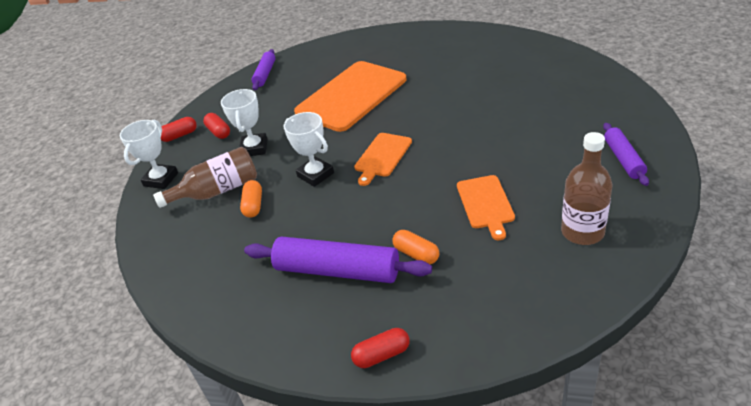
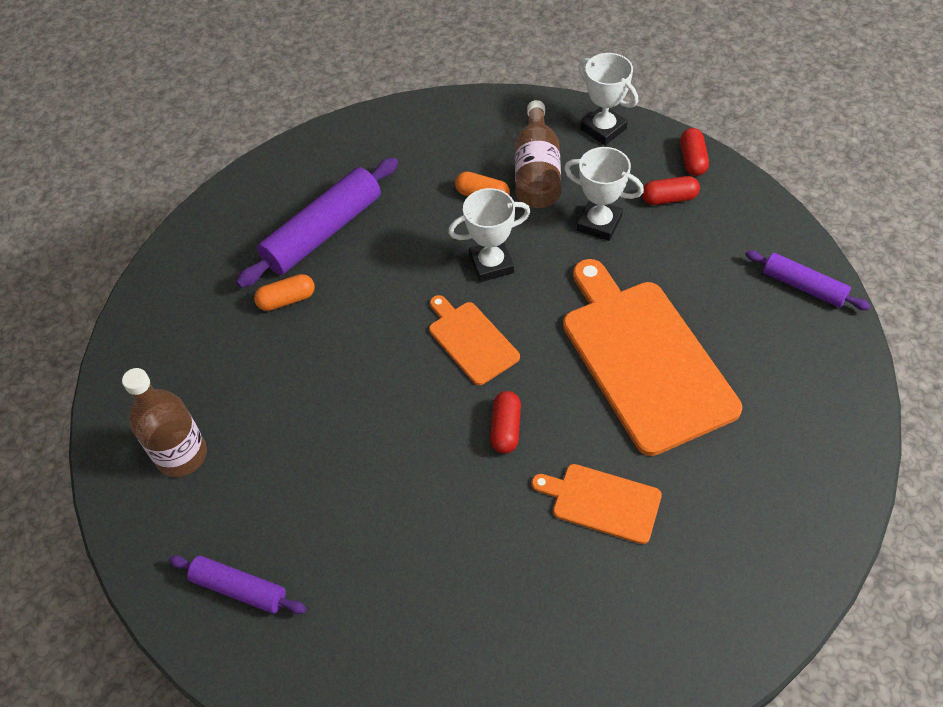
camera: 115 degrees right, 15 degrees up
(382, 355) = (204, 228): red capsule -> red capsule (505, 428)
(486, 204) = (299, 396): orange cutting board -> orange cutting board (602, 502)

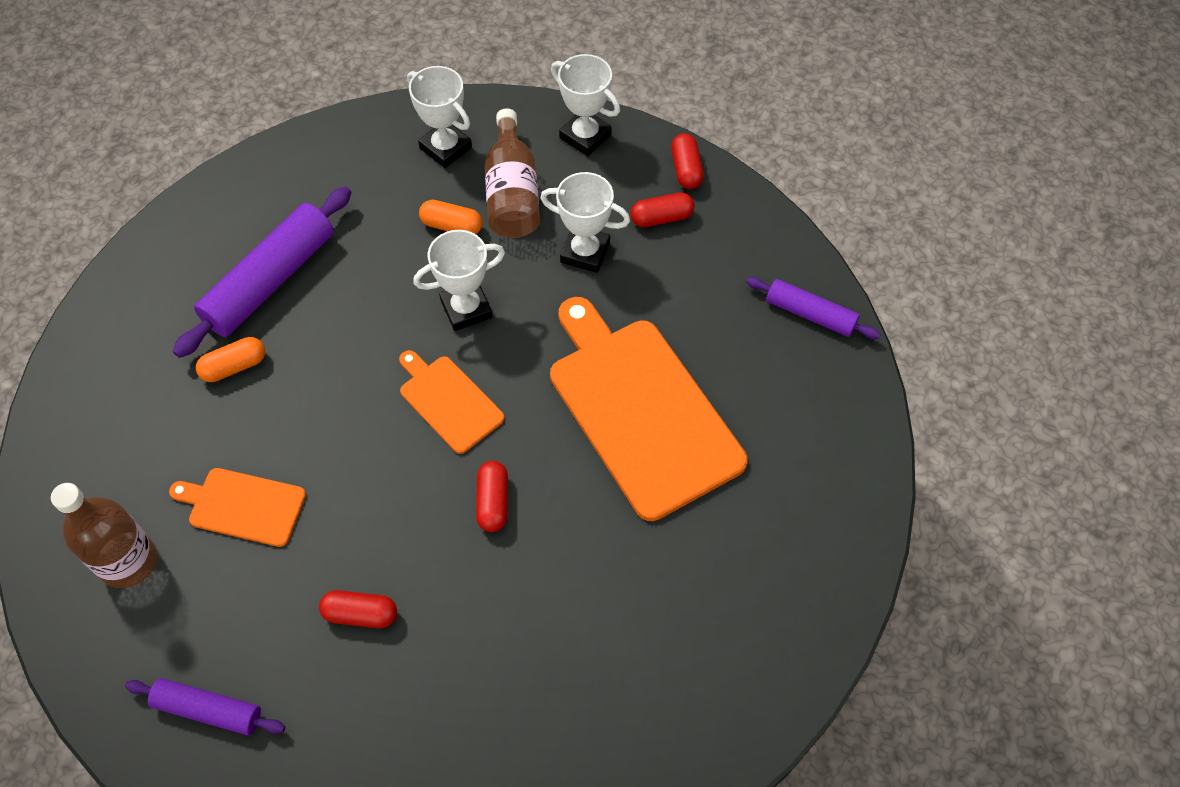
camera: 10 degrees left, 5 degrees up
(381, 516) = (360, 614): none -> red capsule
(481, 133) = (445, 148): none -> white trophy
(602, 502) = (601, 578): orange cutting board -> orange cutting board (243, 506)

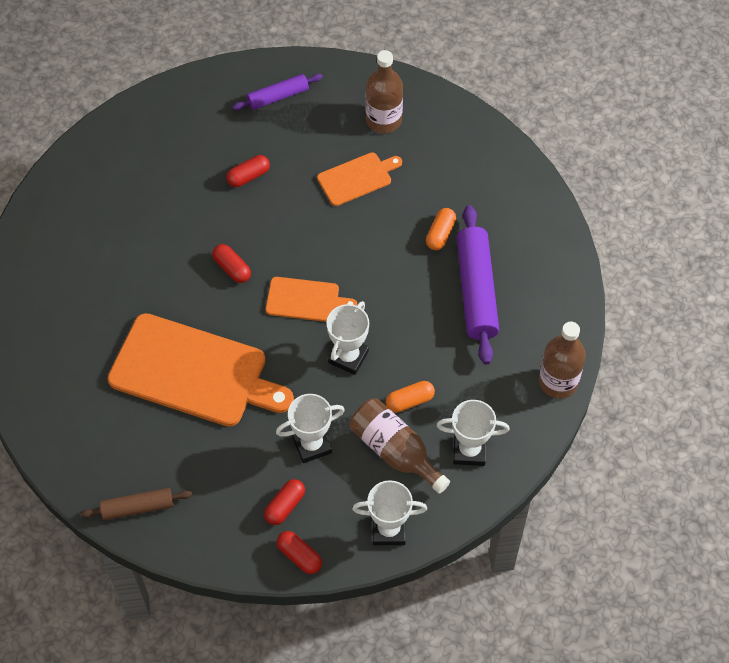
camera: 140 degrees right, 0 degrees up
(301, 147) = (558, 382): none -> brown bottle
(810, 314) = (137, 507): purple rolling pin -> brown rolling pin

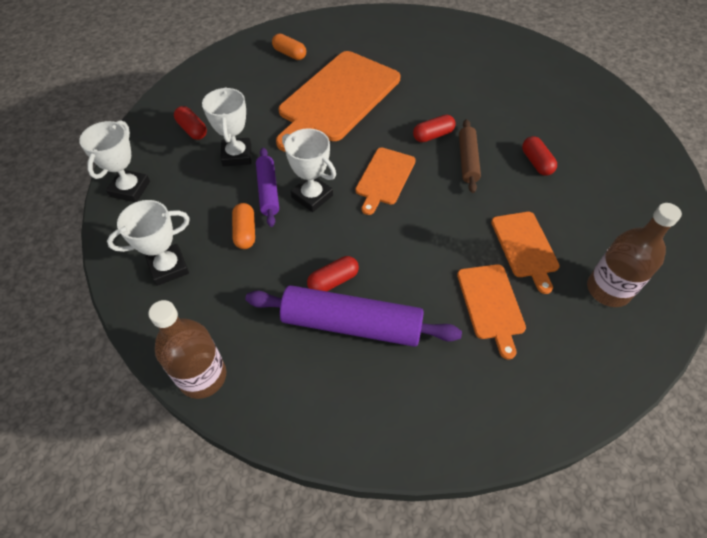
camera: 105 degrees right, 5 degrees down
(137, 507) = (238, 56): brown rolling pin -> brown rolling pin (467, 160)
(278, 97) = (640, 202): purple rolling pin -> purple rolling pin (268, 191)
(299, 556) = (145, 130): red capsule -> red capsule (333, 281)
(395, 451) = (200, 209): brown bottle -> none
(424, 197) = (491, 304): none -> orange cutting board
(440, 234) = (436, 307): orange capsule -> orange capsule (289, 54)
(469, 451) = (168, 267): white trophy -> white trophy turned 45 degrees clockwise

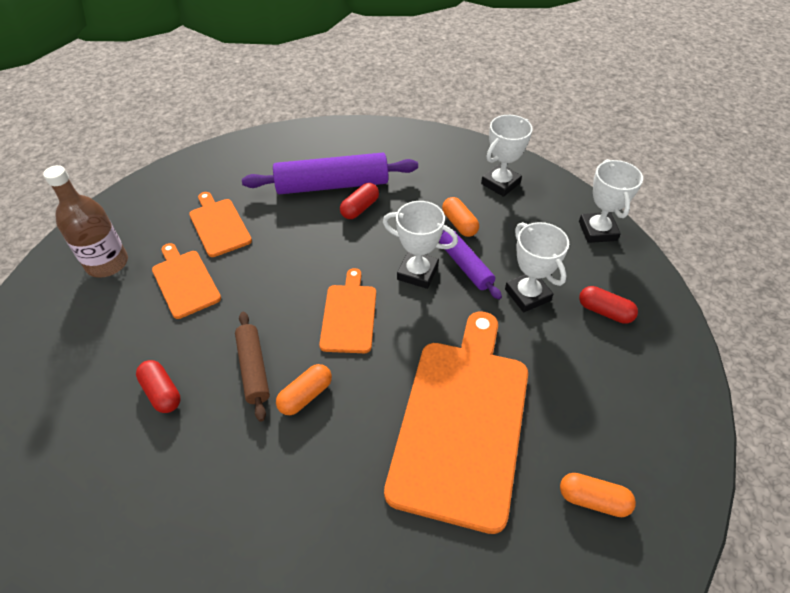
camera: 160 degrees right, 5 degrees down
(202, 376) = (421, 136): brown bottle -> none
(433, 135) = (305, 395): red capsule -> orange capsule

